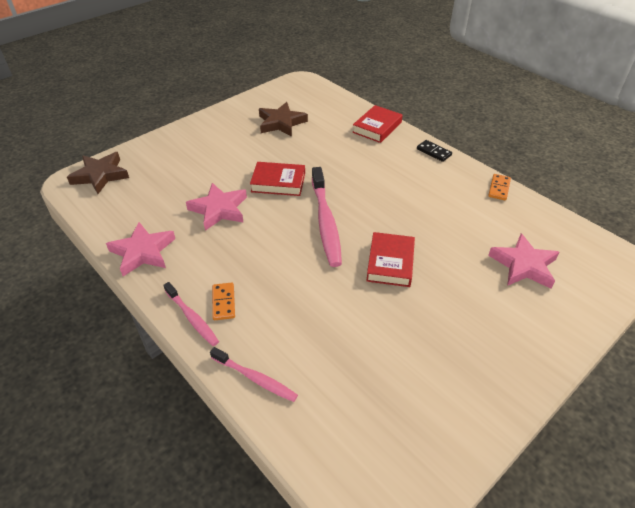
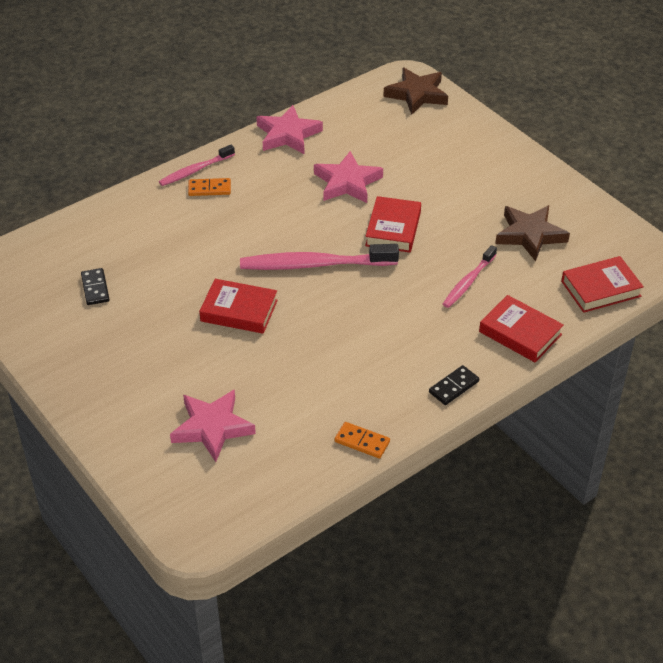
camera: 95 degrees right, 0 degrees up
(255, 378) = (119, 209): pink toothbrush -> pink toothbrush (468, 282)
(330, 99) = (600, 288): none -> red book
(385, 378) = (95, 288): none -> black domino

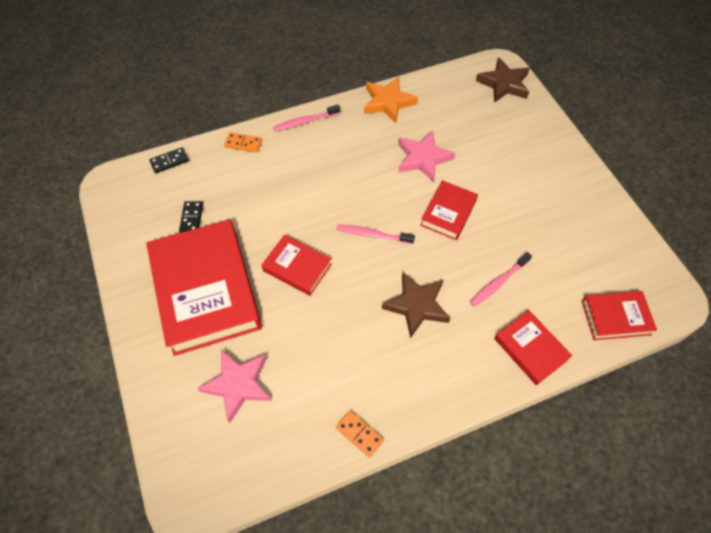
camera: 15 degrees right, 15 degrees up
(141, 352) = (206, 290): none -> red book
(209, 189) = (310, 141): orange domino -> orange domino (243, 143)
(288, 135) = (388, 102): pink star -> orange star
(314, 264) = (373, 235): pink toothbrush -> pink toothbrush, size x0.58
(453, 387) = (456, 394): black domino -> black domino (169, 161)
(530, 235) = (565, 245): brown star -> brown star (417, 305)

